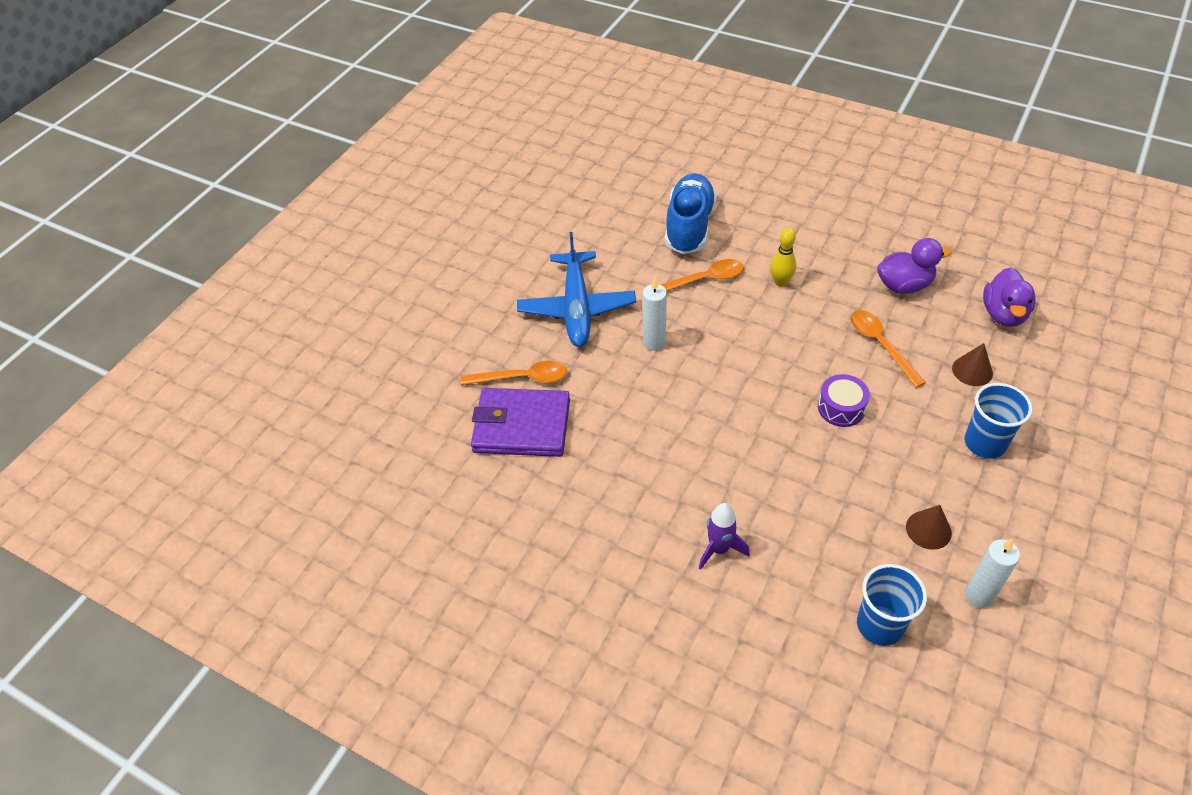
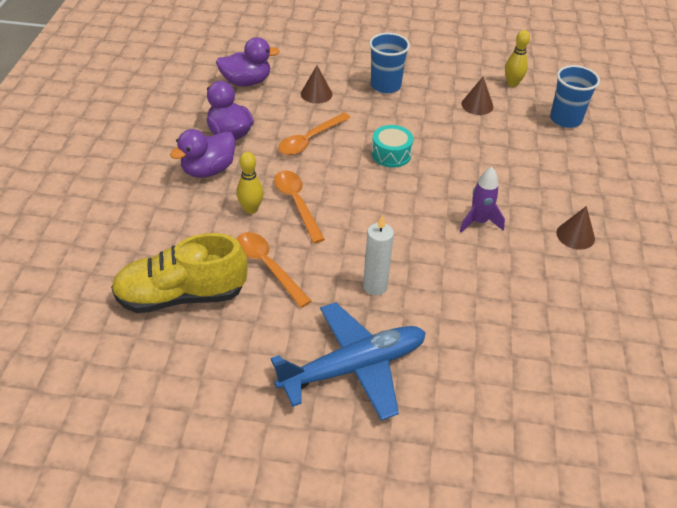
camera: 115 degrees left, 5 degrees down
(522, 378) = (480, 387): orange spoon -> orange spoon (297, 203)
(522, 426) = (540, 366): purple wallet -> none
(662, 528) = (575, 235): none -> brown cone
(689, 226) = (181, 296): blue shoe -> yellow shoe
(719, 549) = (568, 200): purple rocket -> purple rocket (479, 222)
(841, 408) = (391, 154): purple drum -> turquoise drum
(846, 262) = (208, 170): none -> purple duck
(978, 595) = (512, 83): white candle -> yellow bowling pin

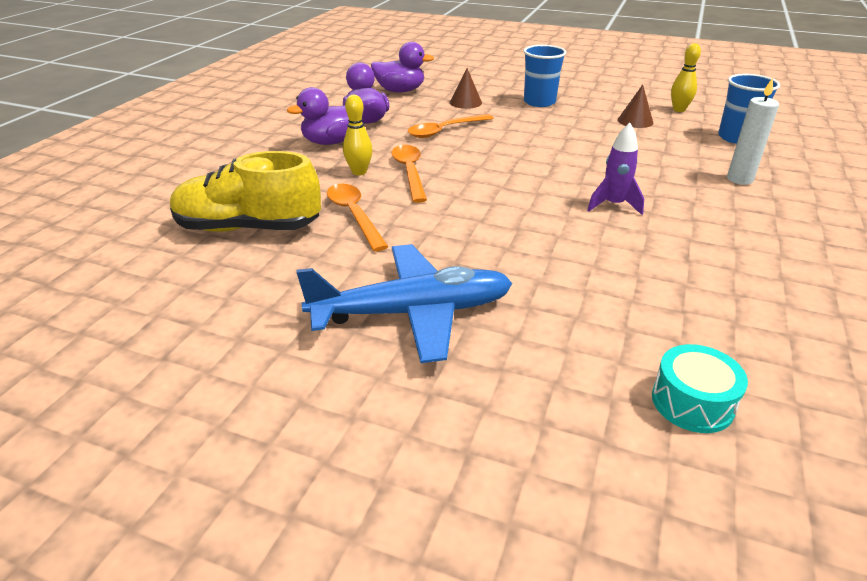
camera: 15 degrees right, 10 degrees down
(375, 286) = (469, 244): white candle -> white candle (739, 179)
(391, 154) = (527, 147): turquoise drum -> turquoise drum (692, 402)
(575, 235) = (734, 228): brown cone -> none

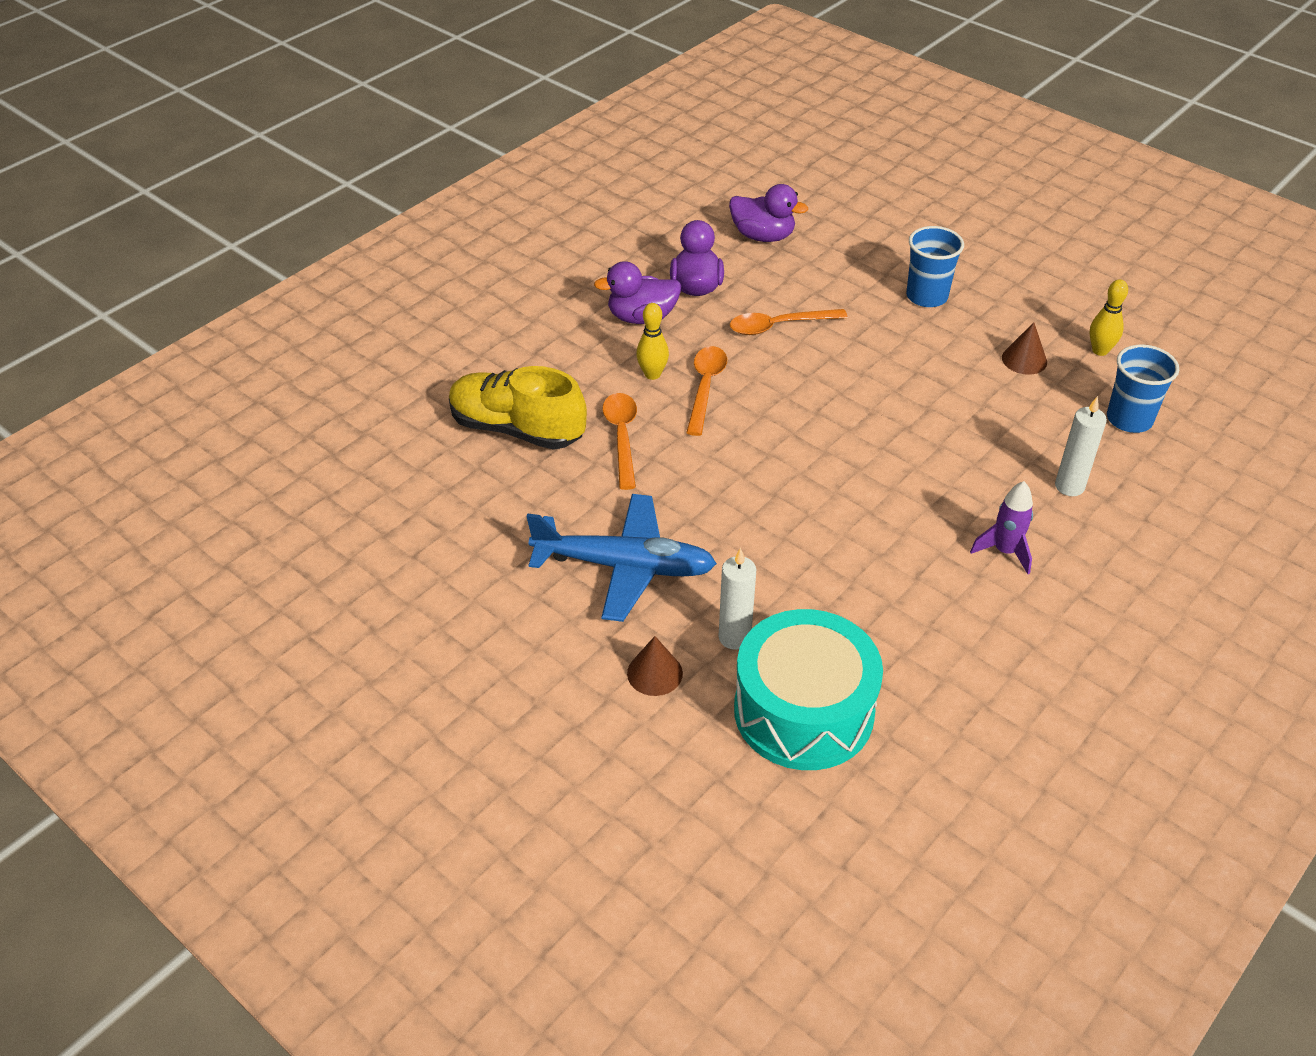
camera: 20 degrees right, 10 degrees up
(465, 102) = (832, 277): brown cone -> brown cone (654, 673)
(567, 349) = (734, 637): none -> white candle
(613, 205) = (894, 488): purple rocket -> purple rocket (1005, 551)
(692, 402) = (803, 711): turquoise drum -> turquoise drum, size x2.12

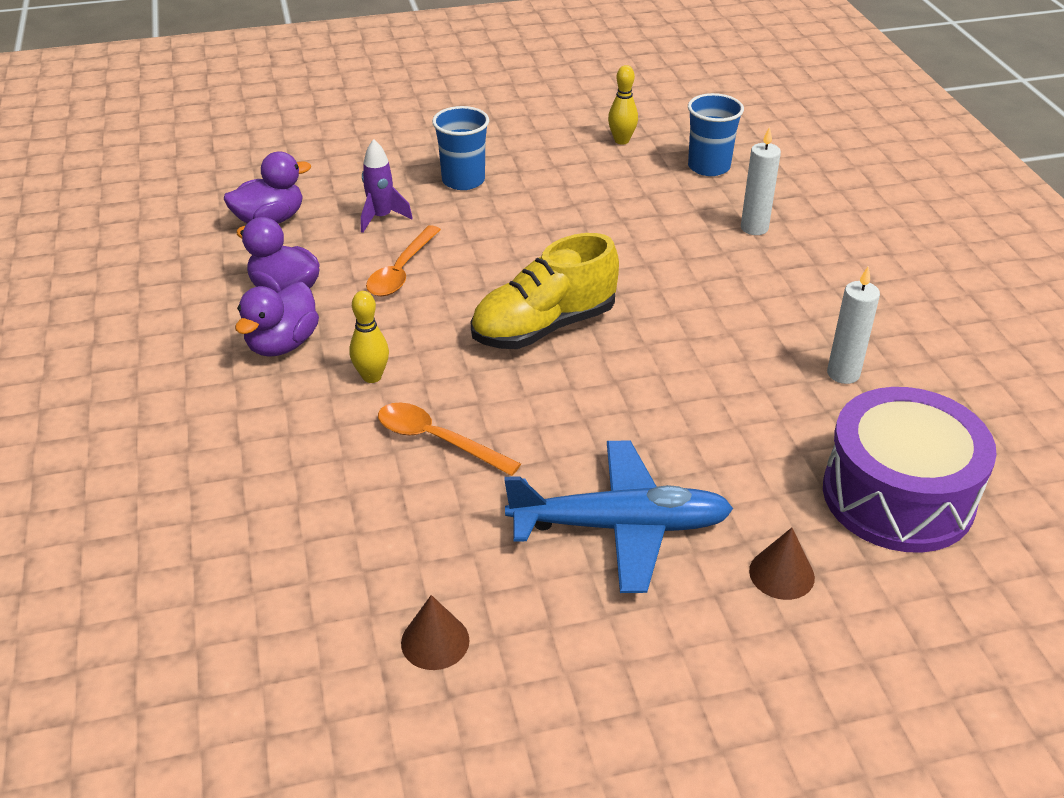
camera: 55 degrees left, 5 degrees down
(517, 429) = (340, 511): yellow shoe -> yellow shoe (544, 327)
(624, 566) = (619, 526): blue plane -> blue plane turned 45 degrees clockwise
(705, 387) = (430, 353): orange spoon -> none
(734, 637) = (775, 495): white candle -> white candle (843, 374)
(803, 711) = (898, 496): turquoise drum -> purple drum
(1005, 551) = (797, 293): purple rocket -> purple rocket (381, 218)
(1024, 360) = (593, 176): brown cone -> brown cone (435, 641)

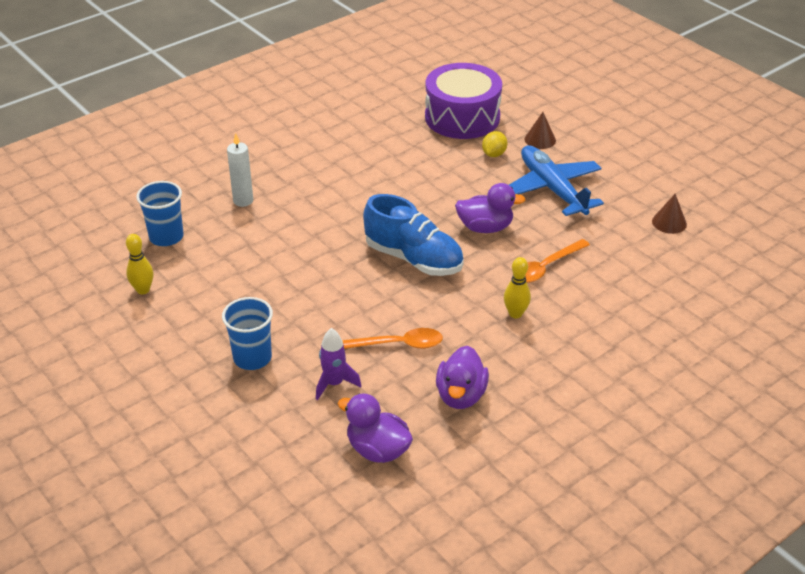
camera: 115 degrees left, 0 degrees up
(282, 344) = (517, 368): purple duck -> purple duck (485, 227)
(437, 440) = (546, 267): orange spoon -> orange spoon turned 45 degrees clockwise
(544, 327) = (414, 259): yellow shoe -> blue shoe
(759, 493) = (494, 154): none -> yellow lemon
(843, 374) = (379, 145): white candle -> none

